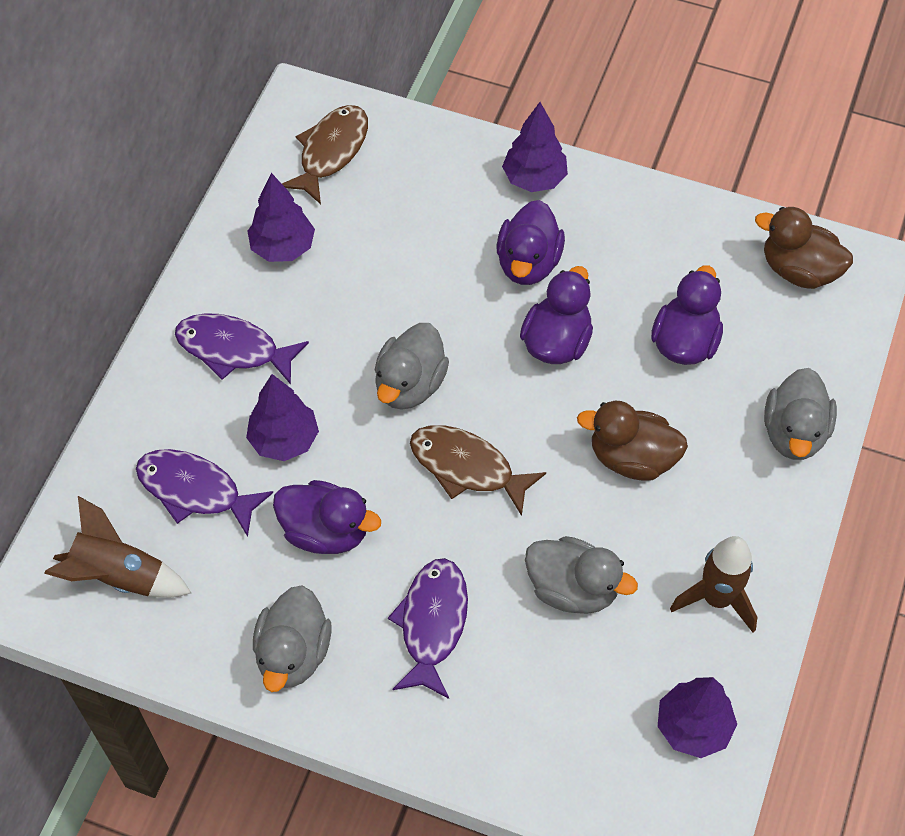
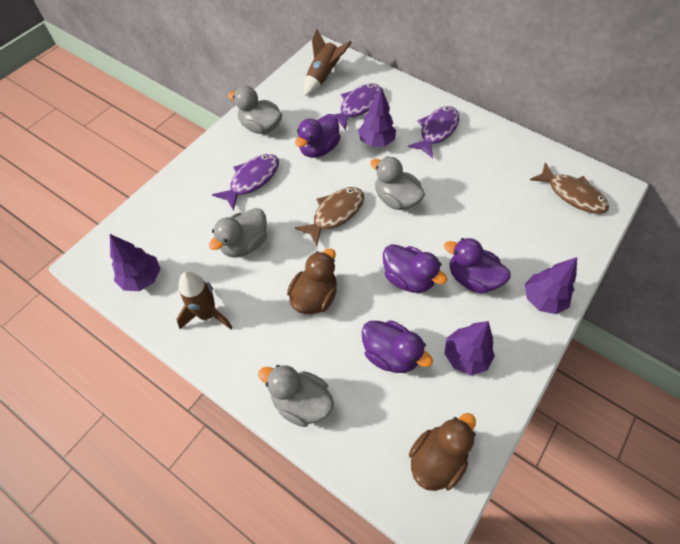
camera: 105 degrees right, 0 degrees up
(283, 247) = (501, 161): purple tree -> purple tree (465, 356)
(432, 623) = (252, 180): purple fish -> purple fish turned 75 degrees counterclockwise

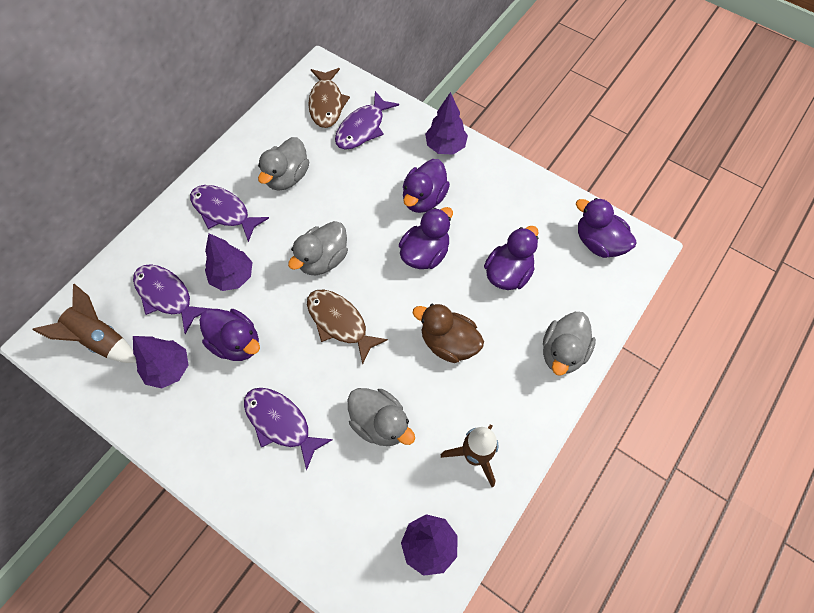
camera: 90 degrees left, 5 degrees up
(260, 127) = (186, 419): grey duck -> grey duck (287, 177)
(437, 459) = (598, 243): brown duck -> purple duck
(465, 356) = (505, 213): purple tree -> purple tree (168, 369)
(549, 225) = (363, 128): none -> purple fish
(572, 194) = (327, 104): brown fish -> brown fish turned 135 degrees clockwise

